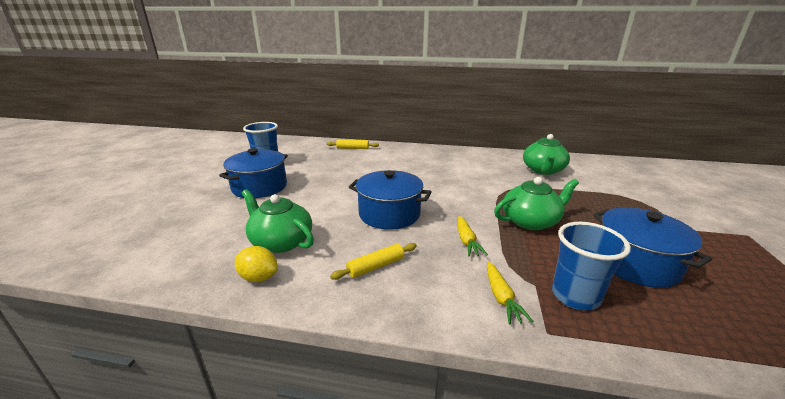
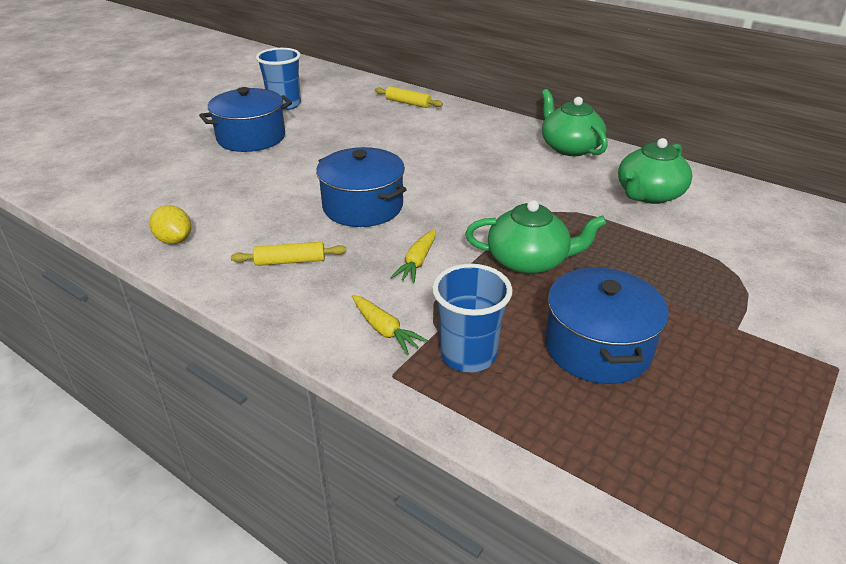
camera: 25 degrees right, 10 degrees up
(281, 242) = (222, 209): green teapot -> green teapot (569, 147)
(501, 297) = (384, 330): yellow carrot -> yellow carrot turned 60 degrees counterclockwise

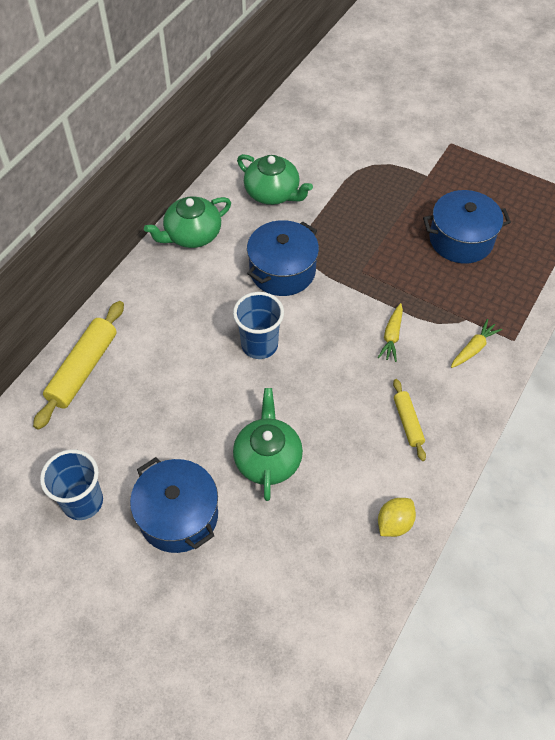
camera: 95 degrees left, 20 degrees up
(363, 206) = (316, 383): blue pot -> blue pot (282, 271)
(408, 103) = (83, 369): yellow rolling pin -> yellow rolling pin, size x1.79
(417, 262) = (392, 336): yellow carrot -> yellow carrot turned 90 degrees clockwise
(468, 355) = (485, 302): blue cup -> blue cup (259, 345)
(529, 261) = (377, 269): green teapot -> green teapot (267, 458)

